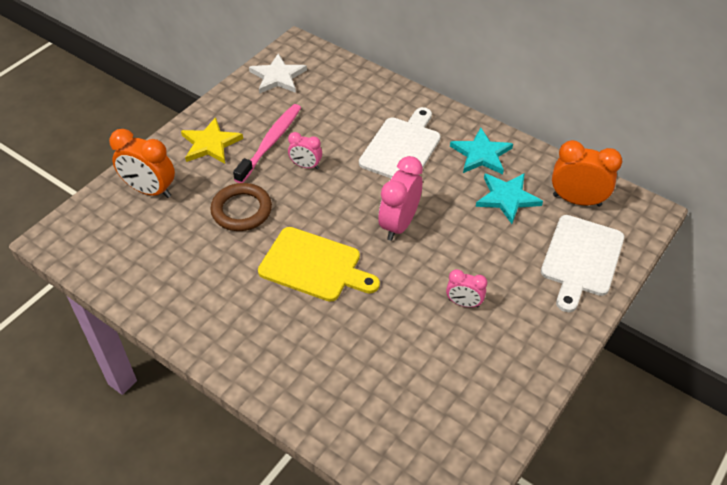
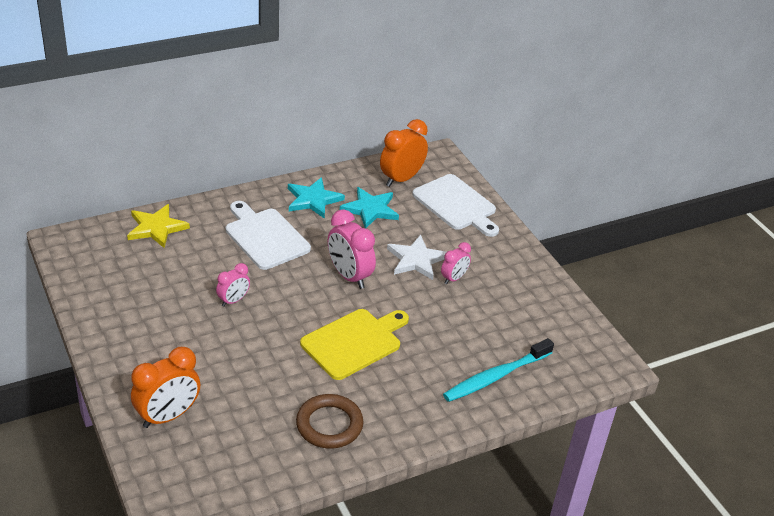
camera: 65 degrees left, 10 degrees down
(210, 144) = (143, 351): yellow star -> yellow star (156, 228)
(241, 210) = (252, 362): brown ring -> brown ring (329, 425)
(270, 143) = (182, 311): pink toothbrush -> none
(278, 77) = (94, 270): white star -> white star (416, 260)
(346, 396) = (496, 376): none -> turquoise toothbrush

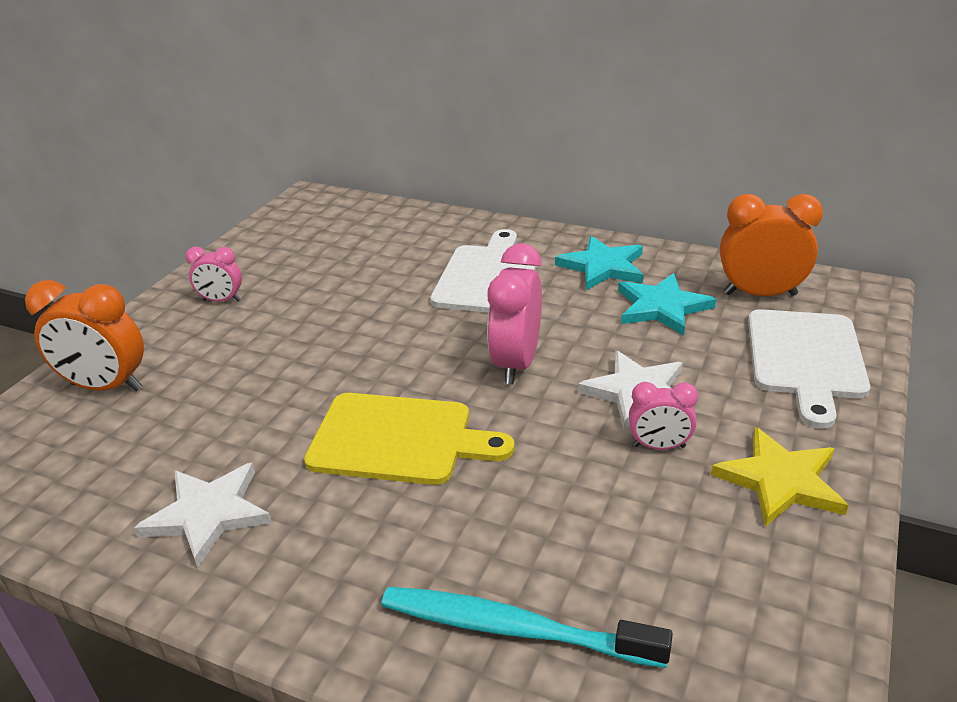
camera: 55 degrees right, 5 degrees down
(156, 228) = (398, 221): yellow star -> yellow star (780, 480)
(233, 300) = (352, 318): pink clock -> pink clock (221, 300)
(329, 425) = (208, 514): brown ring -> white star

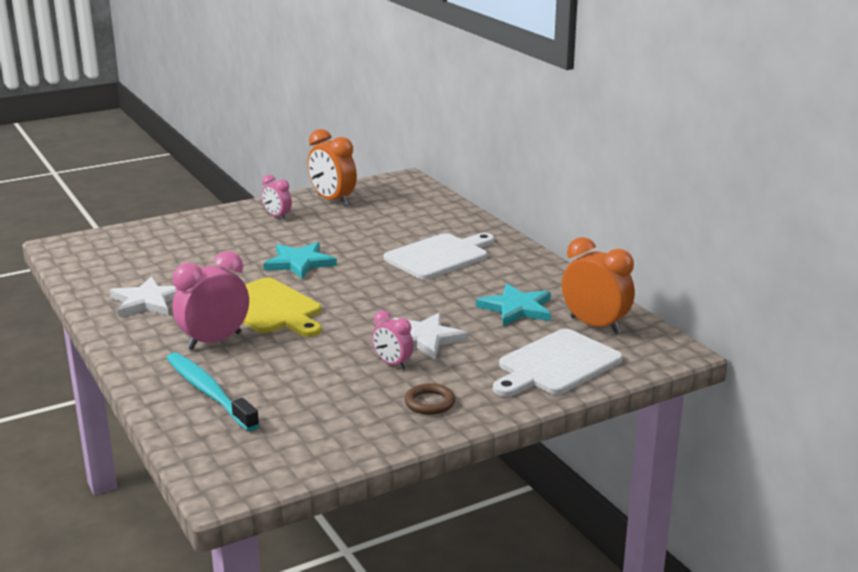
camera: 35 degrees right, 10 degrees down
(106, 386) = (172, 235): orange clock -> orange clock (333, 200)
(516, 363) = (382, 301): pink clock -> pink clock (214, 341)
(602, 266) = (520, 276): turquoise star -> turquoise star (299, 263)
(780, 480) = (429, 403): yellow star -> brown ring

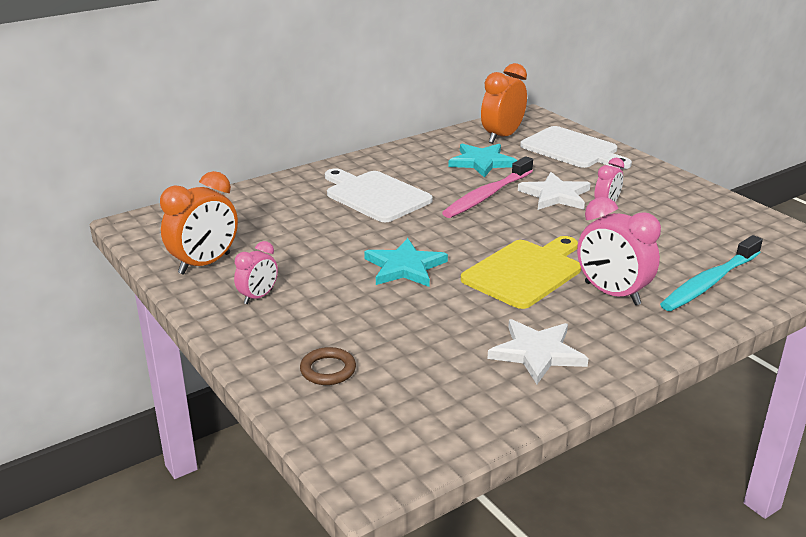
camera: 95 degrees left, 5 degrees up
(429, 403) = (658, 189): brown ring -> brown ring (328, 370)
(430, 304) = (487, 195): none -> pink toothbrush

